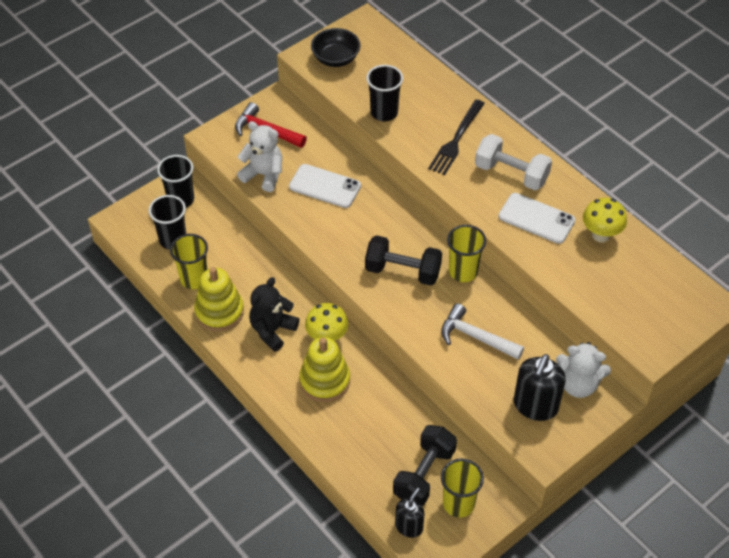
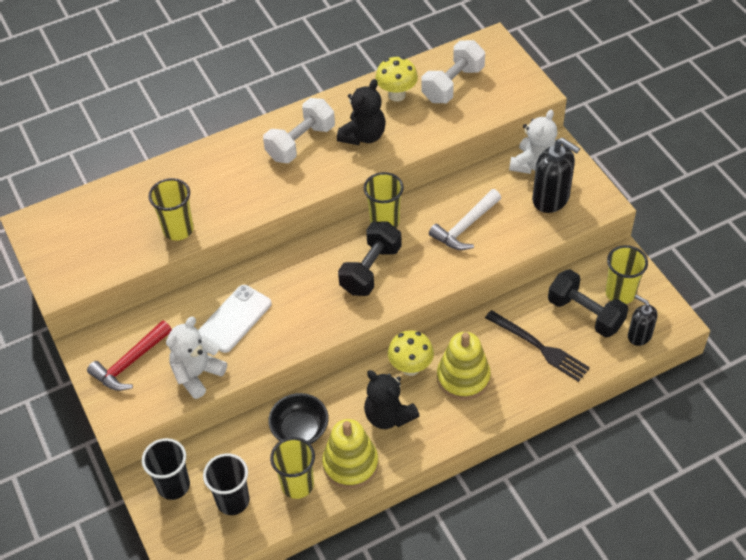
camera: 75 degrees left, 0 degrees up
(336, 58) = (77, 259): black bowl -> black bowl (300, 430)
(384, 112) = (178, 229): black cup -> yellow cup
(456, 139) = (239, 176): black fork -> black fork (539, 347)
(536, 218) = (363, 136): white phone -> black teddy bear
(633, 279) = (453, 84): none -> white dumbbell

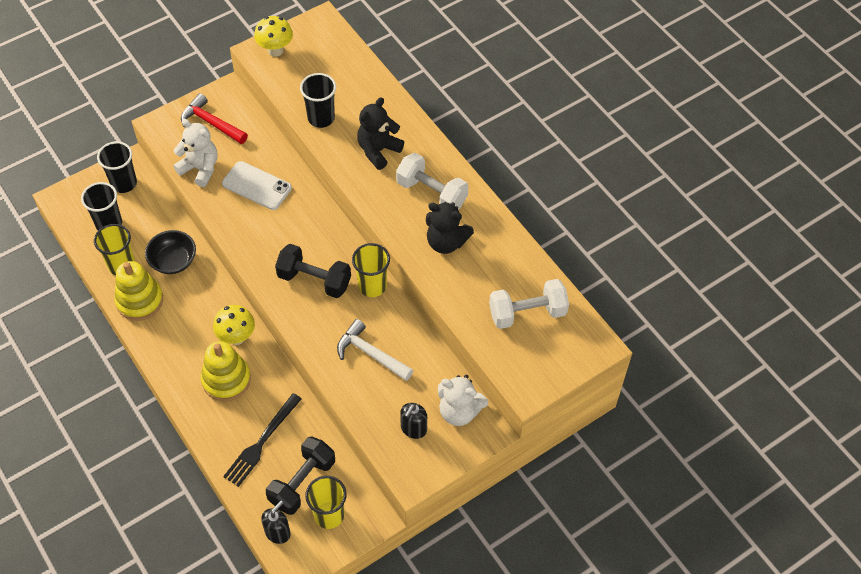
camera: 80 degrees right, 5 degrees up
(178, 229) = (321, 118): yellow cup -> black cup
(388, 416) = (186, 324): black teddy bear -> black teddy bear (378, 150)
(397, 95) = (505, 265): yellow mushroom -> yellow mushroom (275, 50)
(453, 84) = (527, 313): white dumbbell -> white dumbbell turned 45 degrees counterclockwise
(551, 199) = (413, 429): black soap dispenser -> black soap dispenser, size x0.62

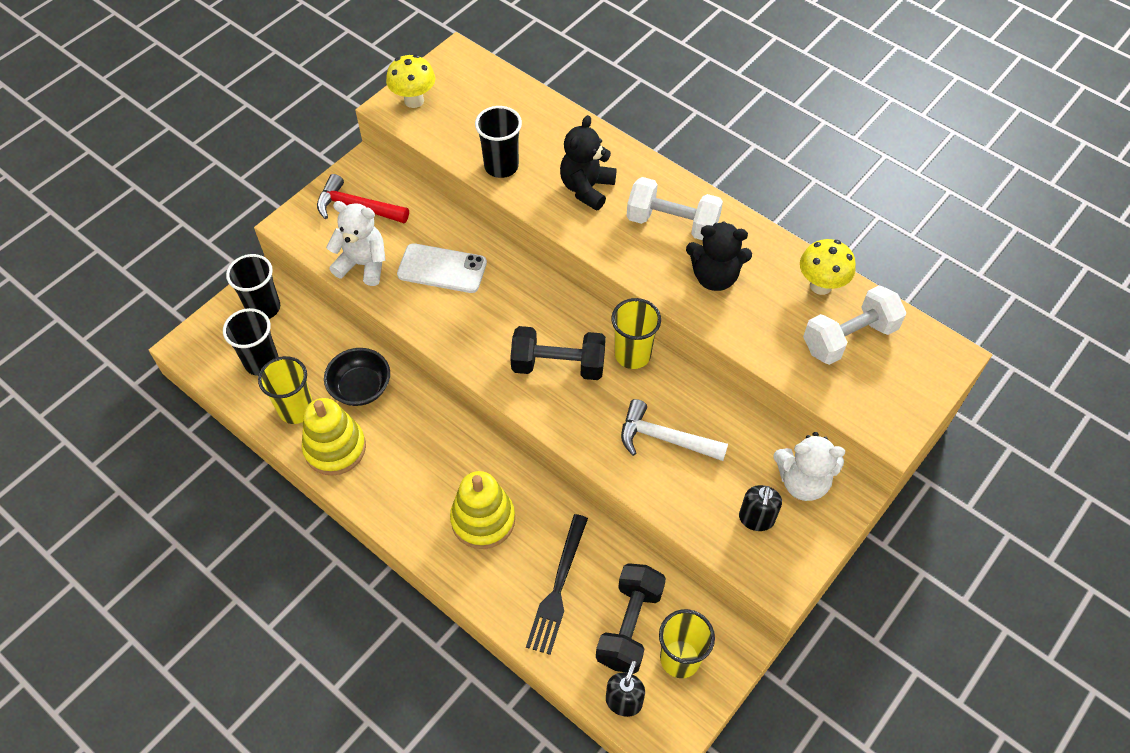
camera: 15 degrees left, 0 degrees up
(237, 337) = (476, 462): yellow mushroom -> yellow mushroom (820, 285)

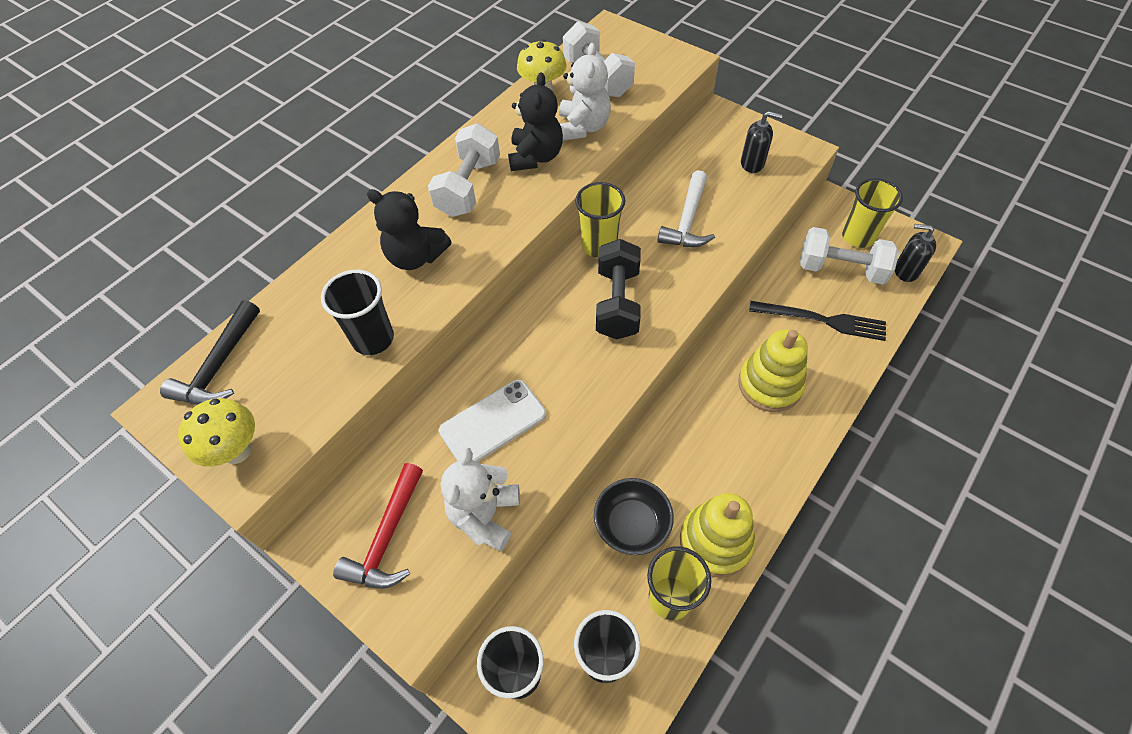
camera: 90 degrees left, 0 degrees up
(442, 269) = (493, 422): white phone -> white phone turned 45 degrees clockwise
(487, 80) = (219, 366): none -> black hammer
(629, 626) = (841, 269): black dumbbell -> white dumbbell
(802, 481) = (711, 137): white teddy bear -> white teddy bear (583, 127)

